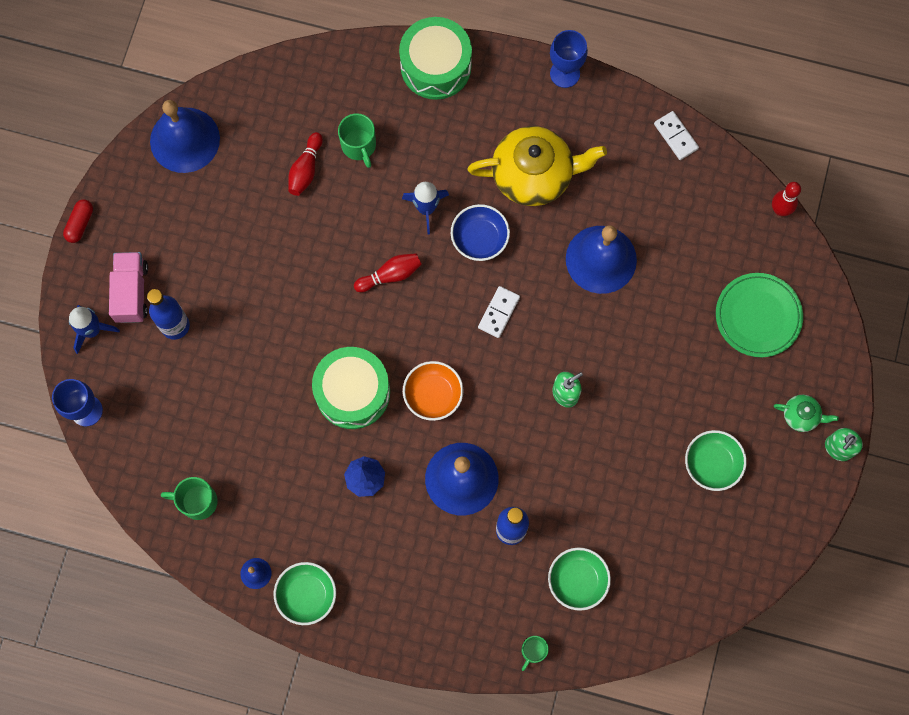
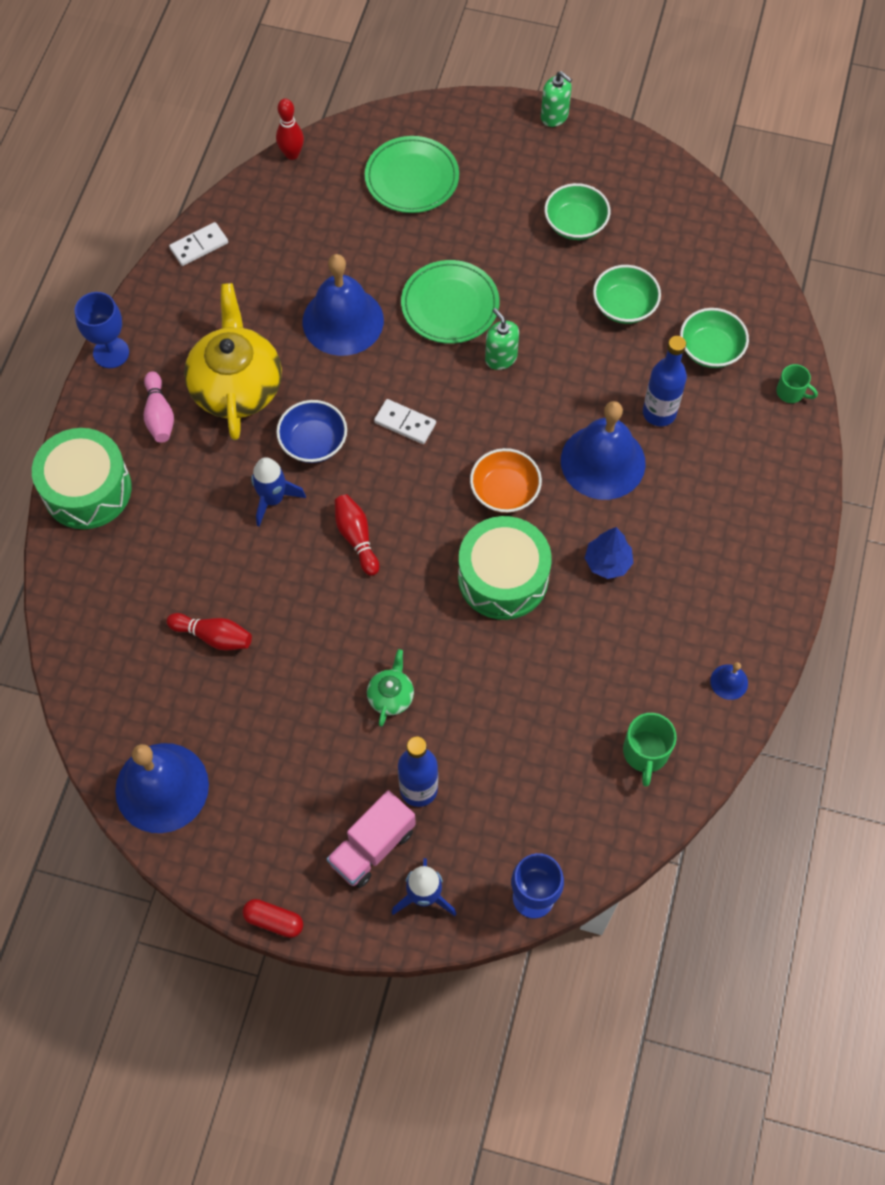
camera: 90 degrees left, 10 degrees down
(131, 292) = (372, 847): pink truck -> pink truck turned 45 degrees counterclockwise
(306, 595) = (750, 624): green bowl -> green bowl (624, 306)
(359, 146) = (186, 575): green mug -> none
(505, 116) = (159, 415): none -> pink bowling pin
(619, 350) = (450, 305): none -> green plate
(801, 415) = (520, 145): green teapot -> green teapot (391, 696)

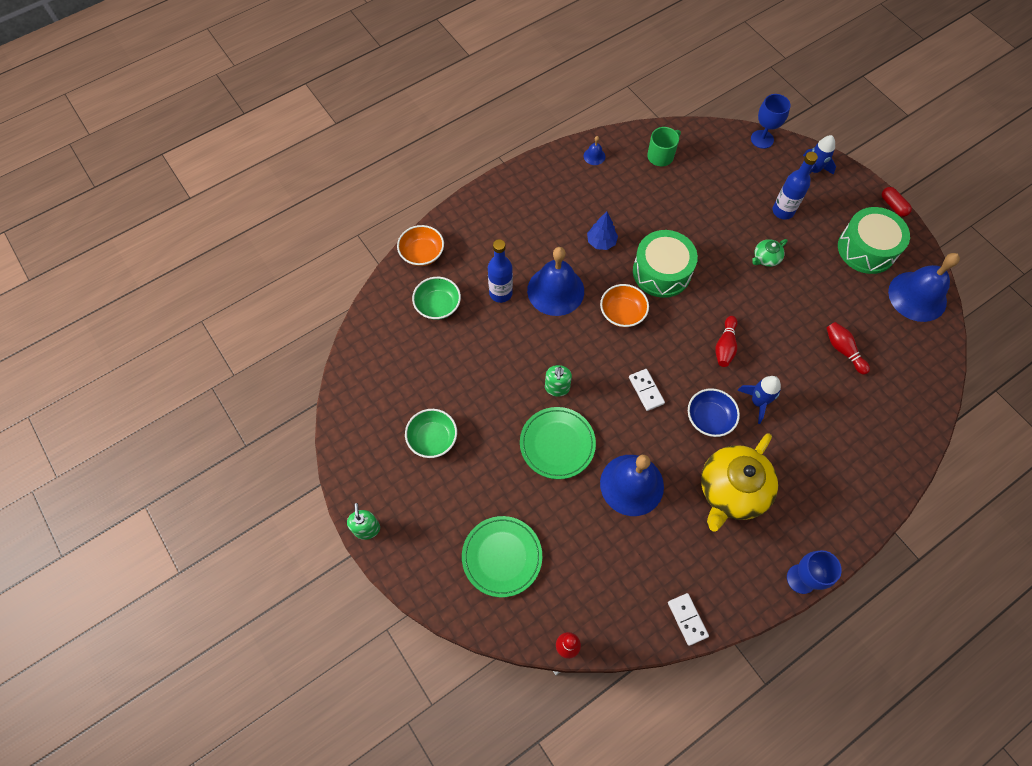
camera: 140 degrees left, 0 degrees up
(87, 489) = (871, 490): green drum -> green drum (866, 249)
(159, 415) = (795, 507): pink bowling pin -> none
(199, 246) = (687, 619): white domino -> white domino turned 60 degrees clockwise
(372, 847) = (823, 203): pink truck -> none
(624, 306) = (457, 365): green bowl -> none
(791, 392) = (422, 253): green mug -> orange bowl

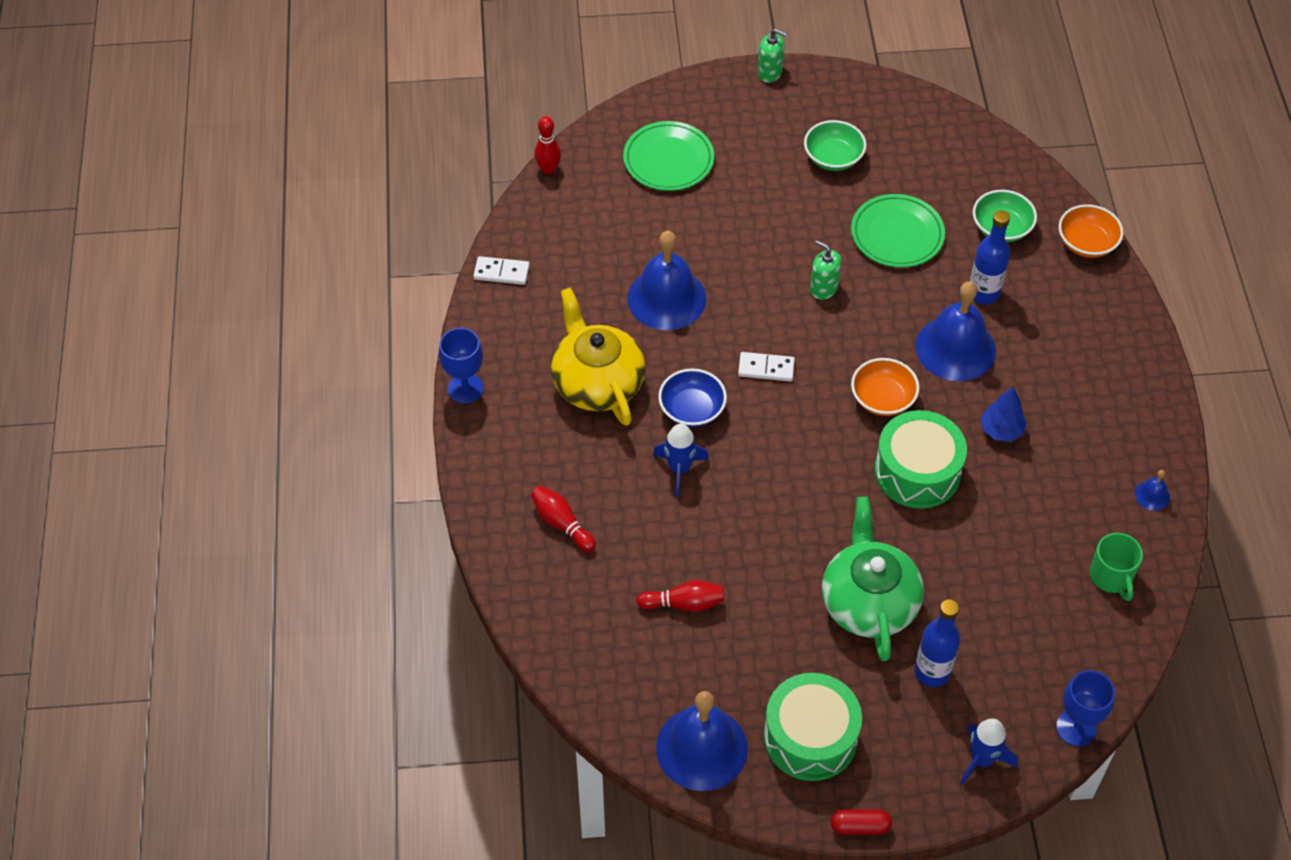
camera: 120 degrees right, 10 degrees down
(557, 444) = (756, 257): green plate -> green plate (897, 234)
(725, 346) = (771, 478): red bowling pin -> red bowling pin (562, 523)
(766, 258) = (868, 602): green teapot -> green teapot, size x2.23

